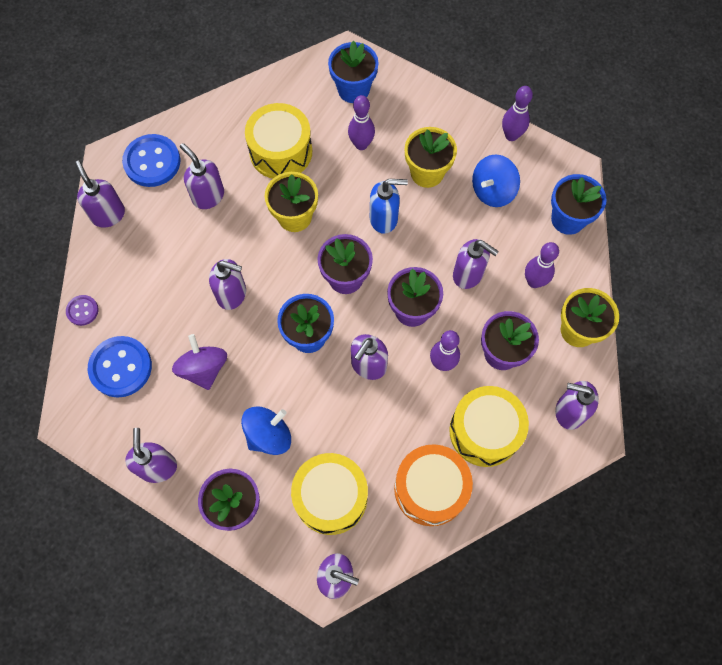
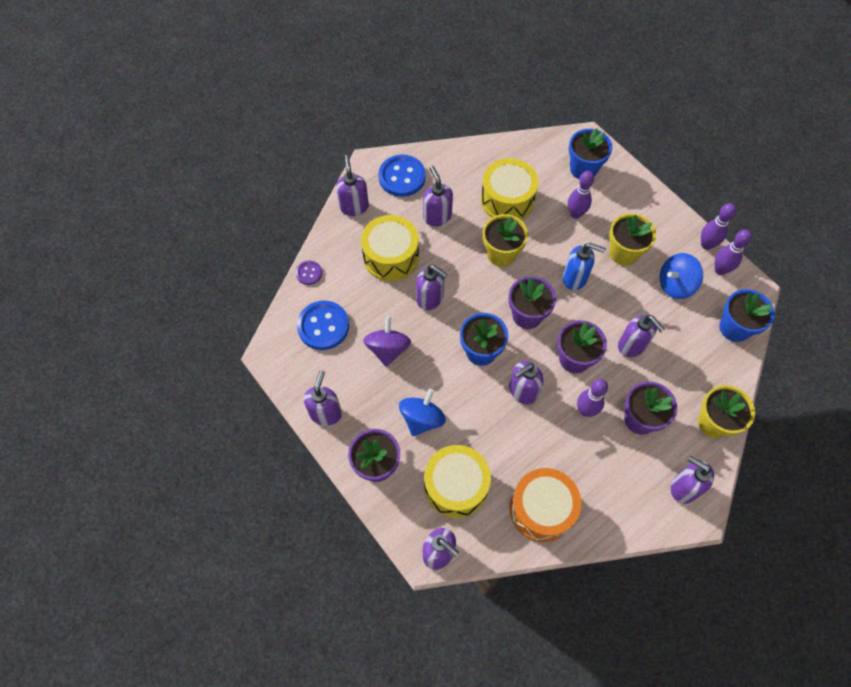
camera: 20 degrees right, 5 degrees down
(269, 435) = (422, 419): blue spinning top -> blue spinning top turned 45 degrees counterclockwise
(484, 431) = (604, 478): yellow drum -> yellow drum (391, 257)
(534, 281) = (687, 370): purple bowling pin -> purple bowling pin (720, 270)

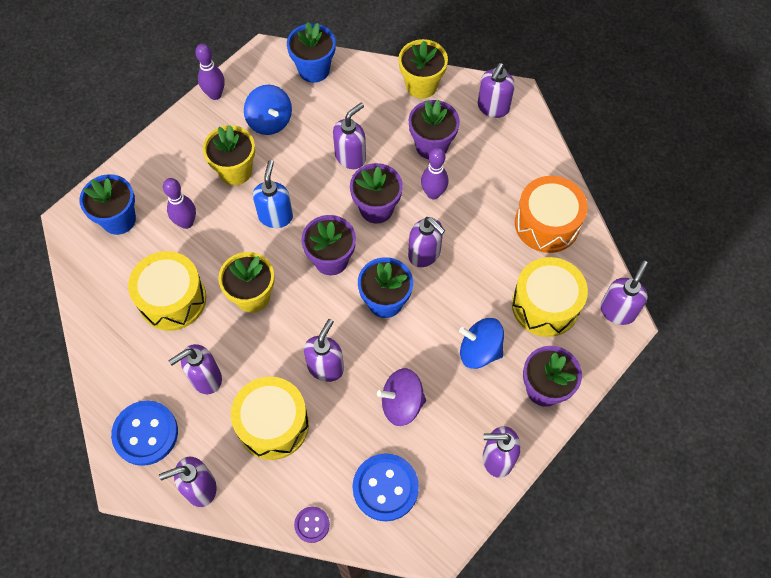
camera: 100 degrees left, 0 degrees up
(720, 270) = (245, 82): purple bowling pin -> none

